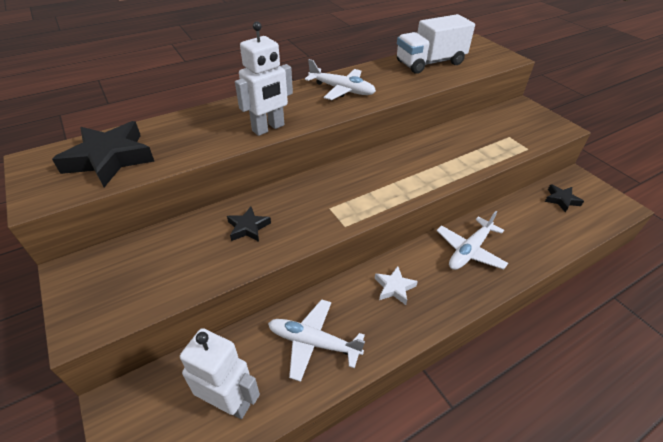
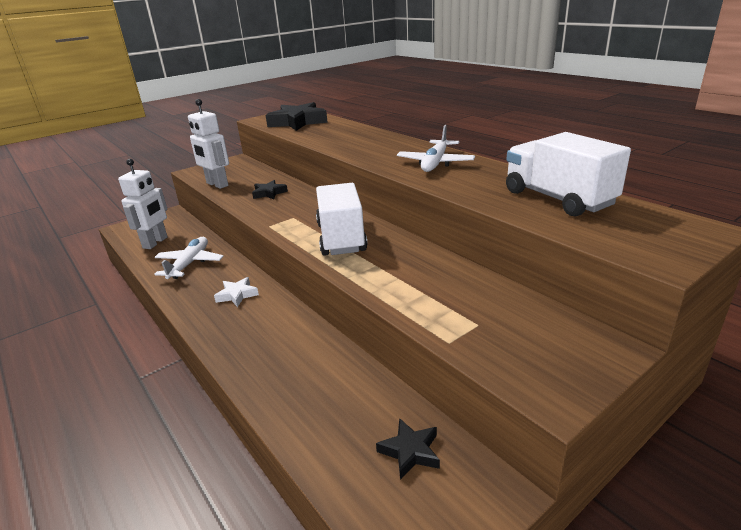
camera: 85 degrees right, 15 degrees down
(268, 128) = (347, 149): white robot -> white robot (217, 184)
(386, 179) = (341, 238): none -> white truck
(469, 250) = (285, 342): white plane -> none

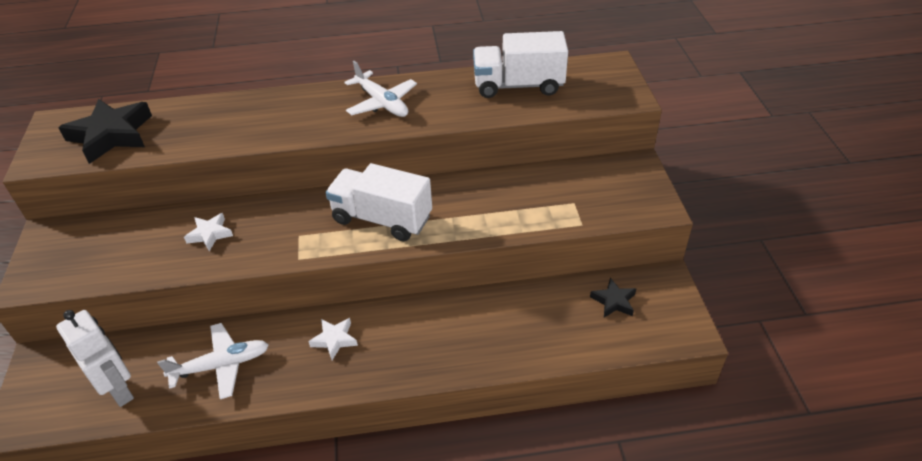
camera: 60 degrees left, 15 degrees up
(190, 264) = (221, 365): white plane -> white plane turned 120 degrees clockwise
(217, 184) = (117, 271): white robot -> none
(269, 193) = (210, 234): black star -> white star

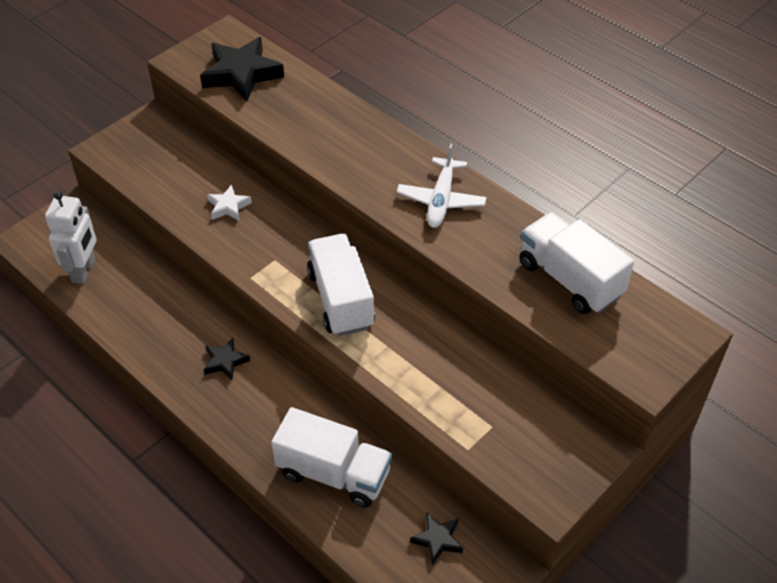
camera: 50 degrees right, 5 degrees up
(221, 365) = (147, 310): white plane -> none
(334, 340) = (225, 362): white star -> black star
(506, 329) = (333, 473): none -> white truck

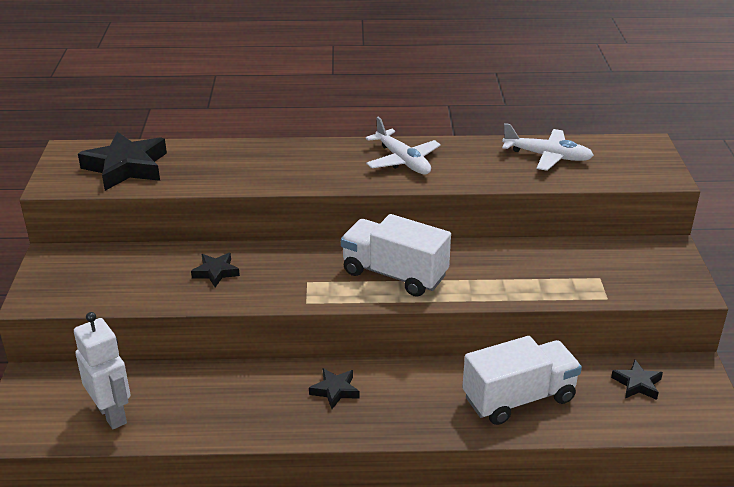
camera: 45 degrees left, 15 degrees down
(228, 206) = (216, 272): white star -> black star
(569, 279) = (547, 156): white truck -> white plane

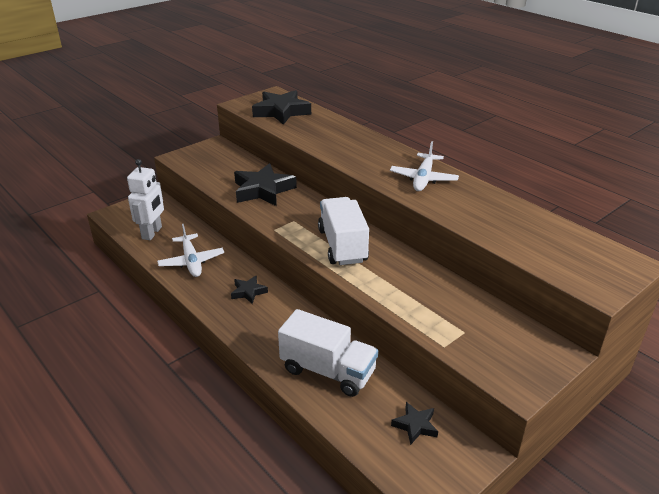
camera: 50 degrees right, 0 degrees up
(216, 272) = (263, 190): black star -> black star, size x1.95
(547, 156) = (527, 226): white plane -> white plane (191, 261)

